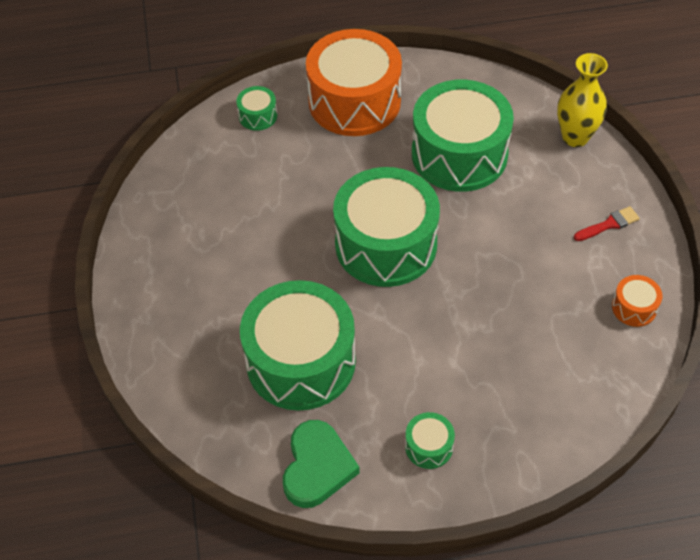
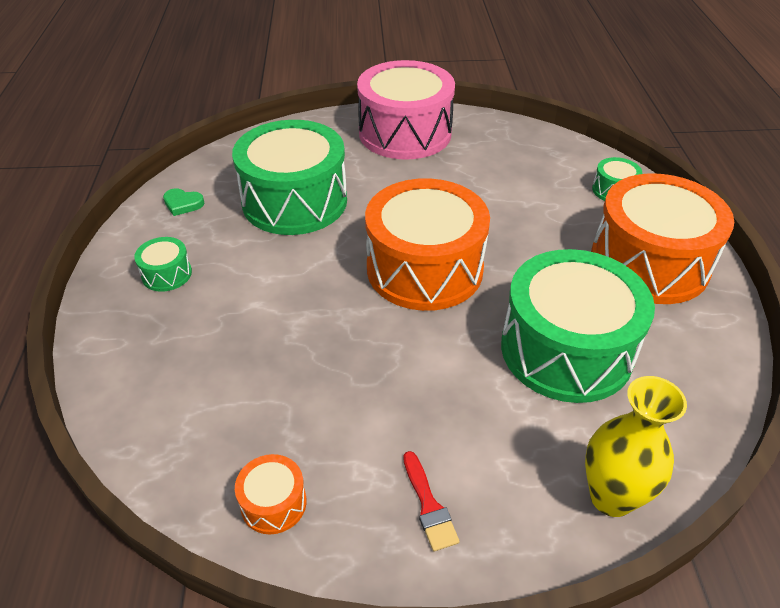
camera: 95 degrees right, 10 degrees down
(165, 280) = (405, 133): none -> pink drum
(317, 467) = (183, 204): green heart -> green heart, size x0.51
(386, 244) = (424, 268): green drum -> orange drum

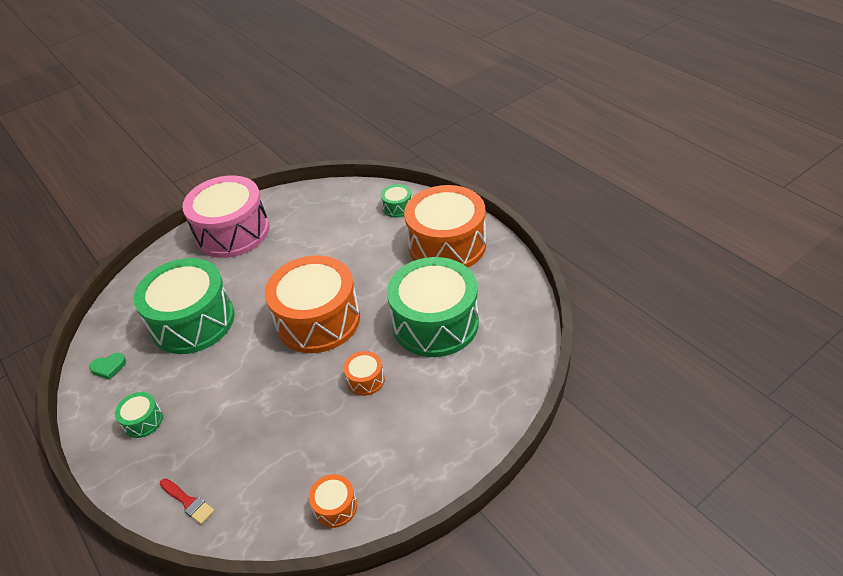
camera: 30 degrees left, 0 degrees up
(427, 368) = (365, 380): none -> orange drum
(428, 505) = (421, 452): red brush -> red brush (188, 502)
(611, 497) = (509, 389): yellow vase -> none

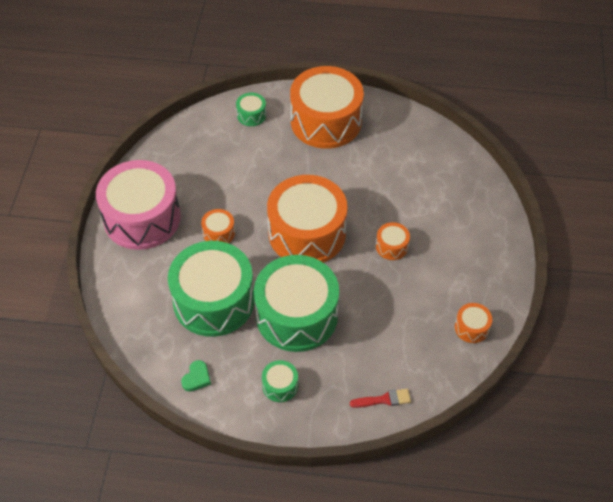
camera: 50 degrees left, 10 degrees up
(262, 276) = (219, 233): none -> orange drum
(435, 323) = (388, 180): green drum -> green drum (296, 315)

